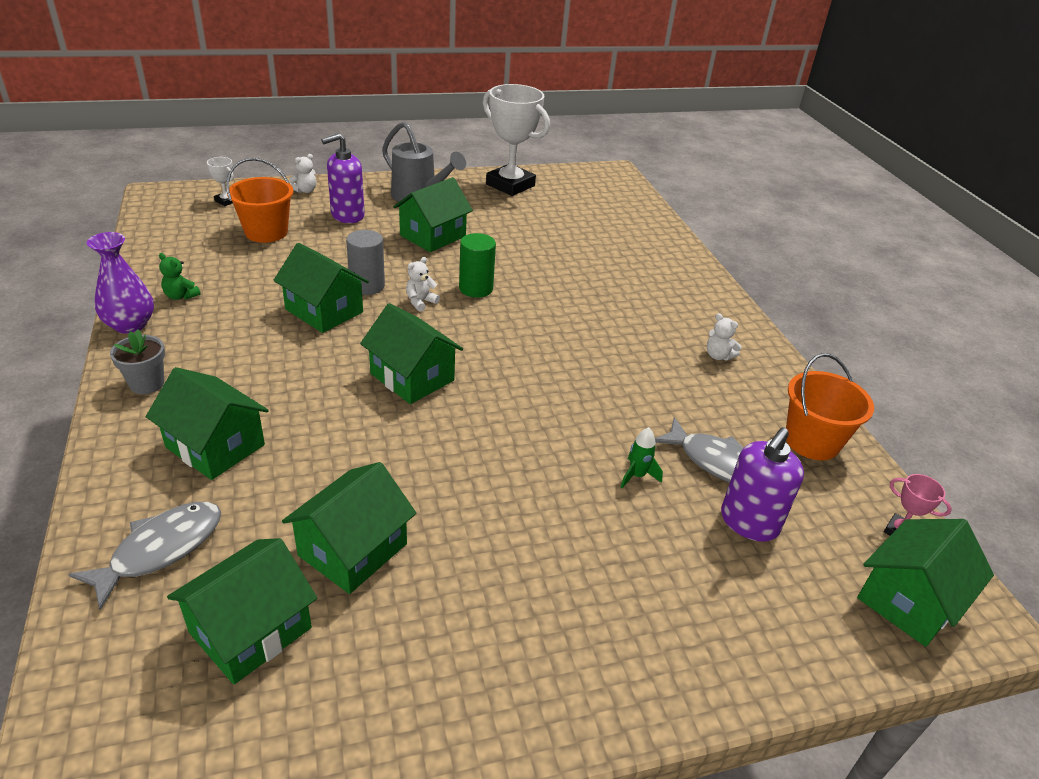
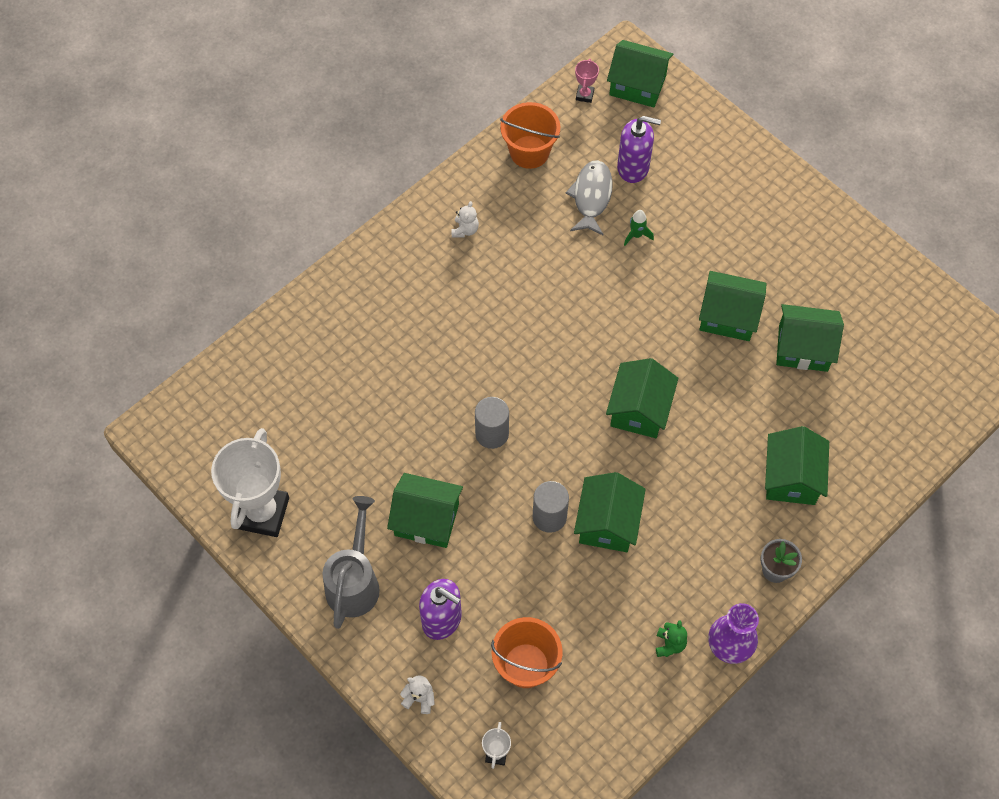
camera: 115 degrees left, 25 degrees up
(160, 549) = (876, 440): grey fish -> none
(251, 630) = (881, 360): green house -> green house (728, 316)
(420, 302) = (542, 462): white teddy bear -> none
(476, 288) = (492, 433): green cylinder -> grey cylinder

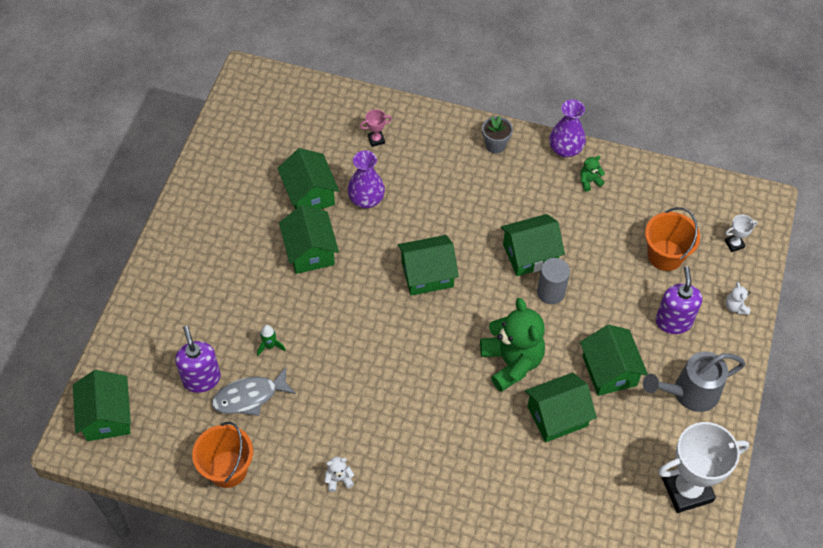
camera: 120 degrees left, 5 degrees down
(492, 433) = (512, 362): grey cylinder -> green teddy bear
(584, 95) = (140, 454): pink trophy -> pink trophy (376, 139)
(767, 398) = (366, 199): none -> purple vase
(791, 477) = (420, 162): green house -> green house (557, 416)

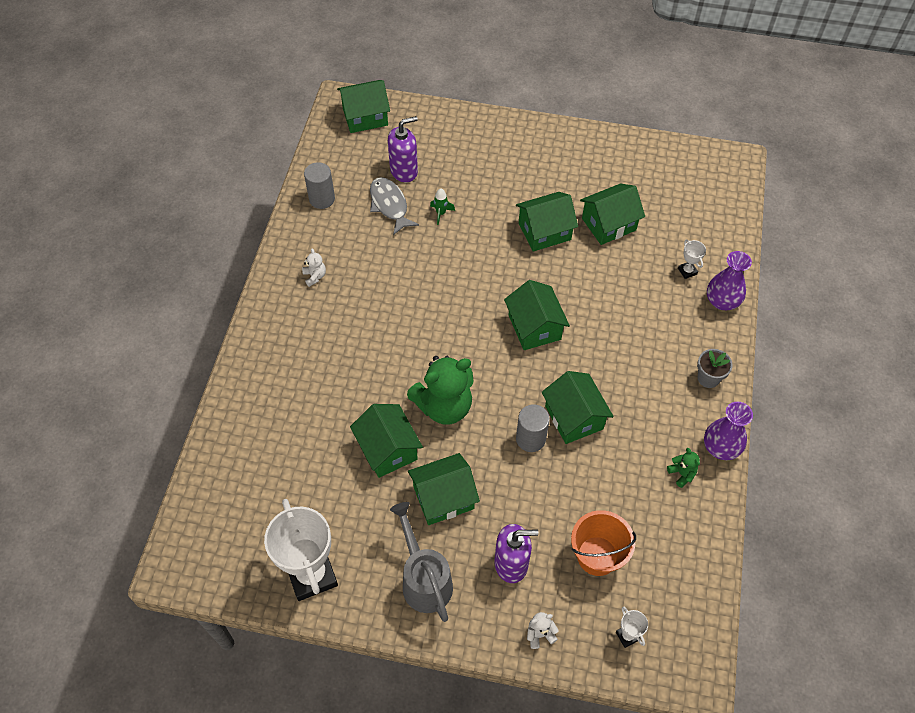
camera: 85 degrees right, 0 degrees up
(227, 469) = (322, 199): orange bucket -> grey cylinder
(366, 199) = (612, 269): purple vase -> purple vase (722, 301)
(376, 139) = (687, 271): pink trophy -> white trophy

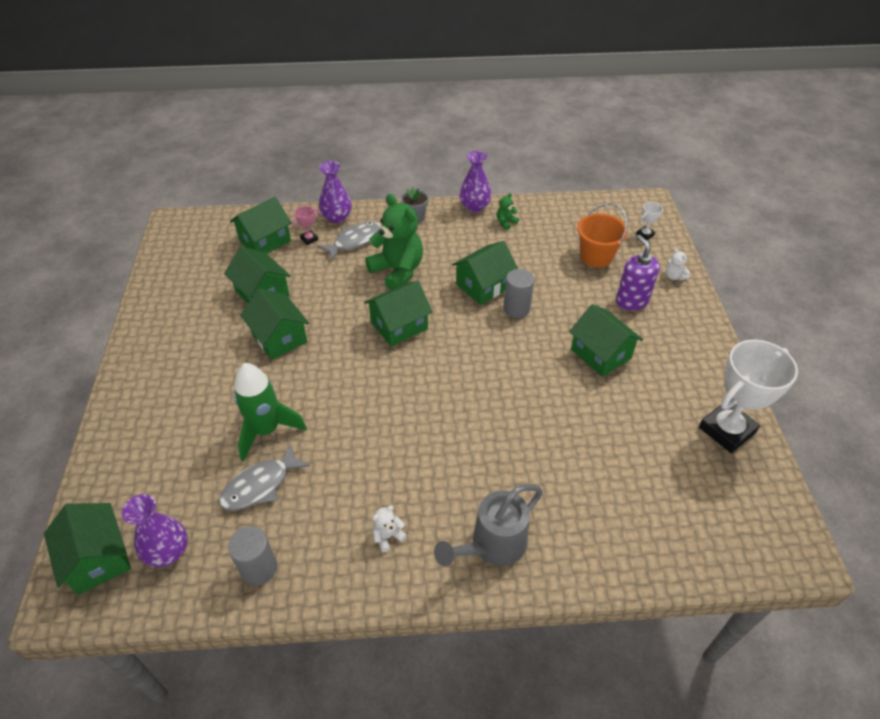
camera: 105 degrees left, 10 degrees down
(355, 151) = (168, 551): none -> purple vase
(387, 449) = (576, 405): green house -> green house (265, 241)
(404, 171) = (201, 484): purple soap dispenser -> none
(424, 580) = (678, 350): grey watering can -> grey watering can (492, 545)
(441, 213) = (266, 430): green rocket -> green rocket, size x2.27
(444, 406) = (511, 373): green teddy bear -> green teddy bear (397, 271)
(676, 312) = (355, 241): none -> grey fish
(687, 271) = (309, 239): white trophy -> pink trophy

